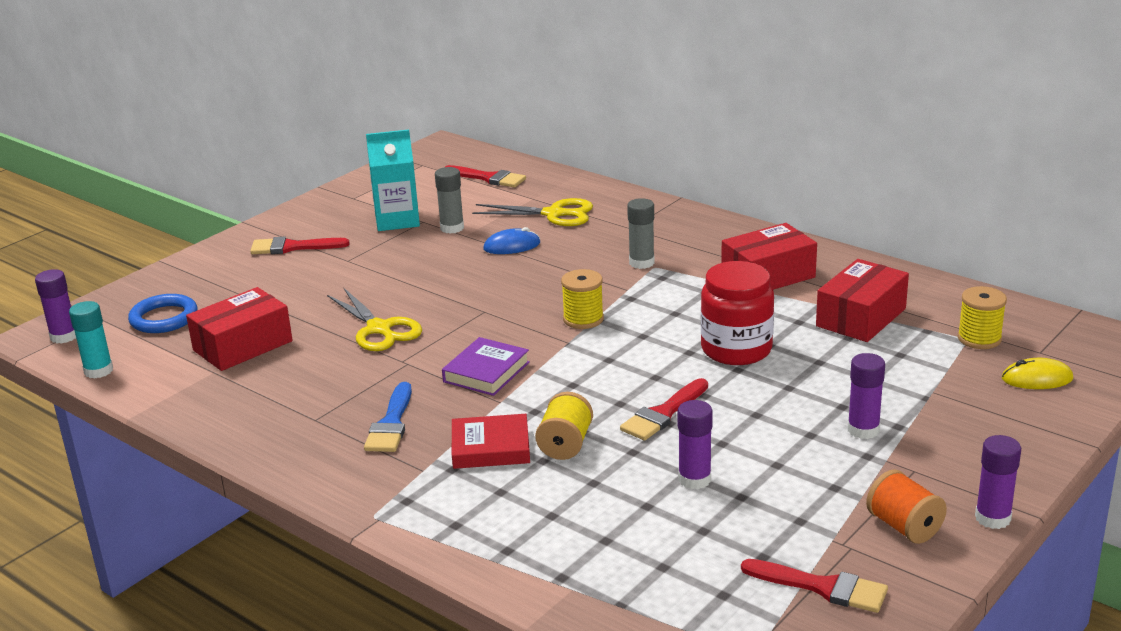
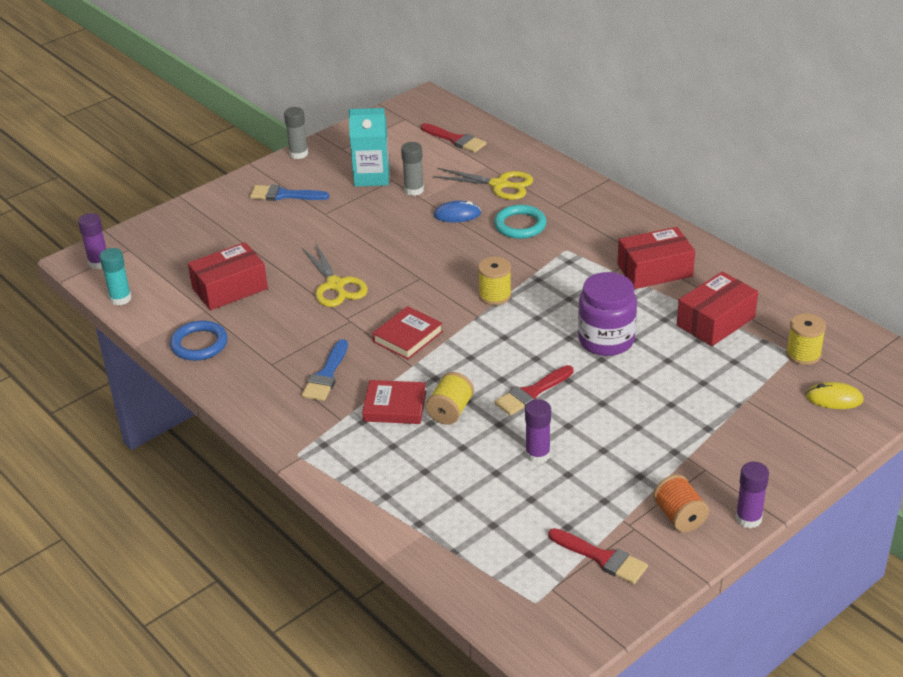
camera: 10 degrees right, 10 degrees up
(164, 318) = (175, 254): blue ring -> blue ring (199, 344)
(293, 247) = (284, 195): red brush -> blue brush
(486, 372) = (407, 337): purple book -> red book
(591, 249) = (520, 225): none -> turquoise ring
(641, 263) = (557, 244): grey glue stick -> grey glue stick (298, 154)
(736, 349) = (606, 340): red jar -> purple jar
(863, 430) = (679, 428): purple glue stick -> none

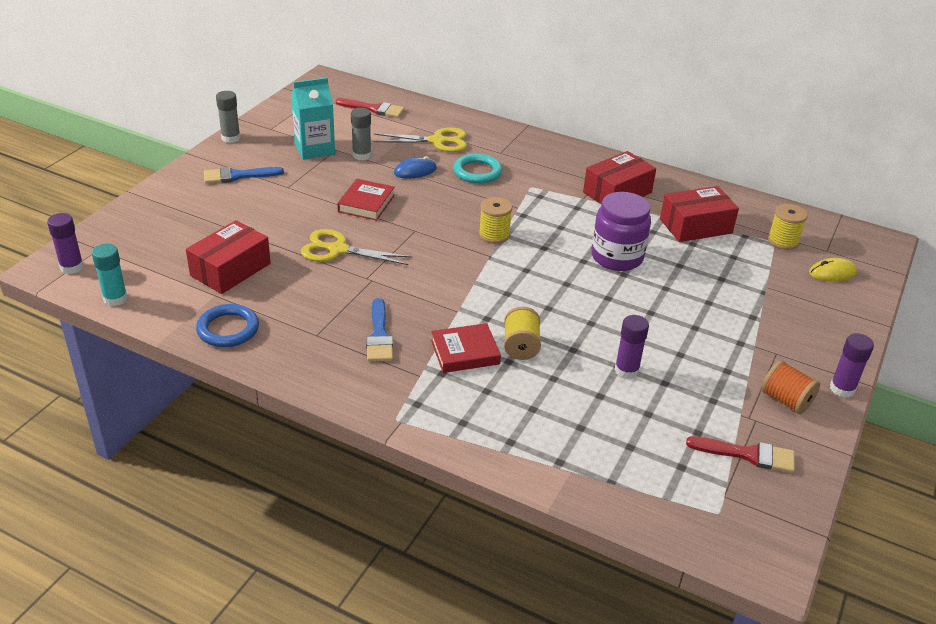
camera: 25 degrees left, 0 degrees up
(335, 285) = (337, 250): yellow scissors -> yellow scissors turned 150 degrees clockwise
(407, 337) = (437, 285): red book -> red book (366, 203)
(531, 393) = (583, 315): red brush -> none
(715, 321) = (695, 226): red box -> red box turned 45 degrees clockwise

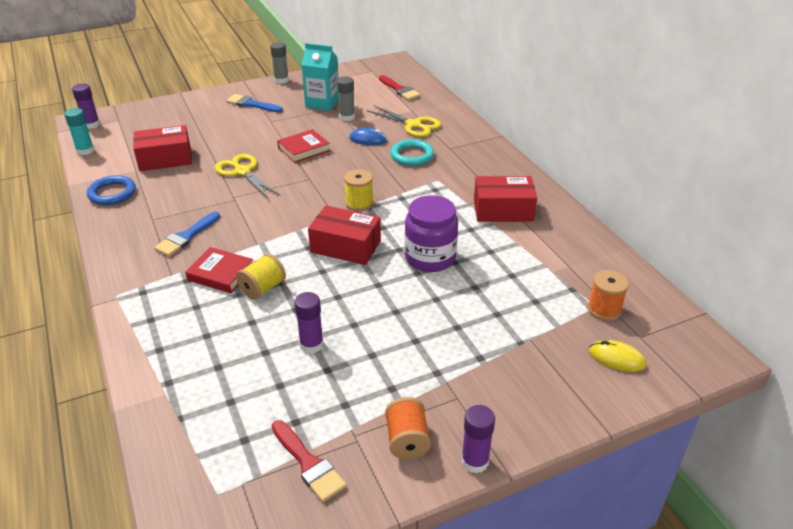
camera: 40 degrees right, 0 degrees up
(695, 226) = (535, 262): red box -> red box (345, 246)
(782, 241) = (604, 309): yellow spool -> orange spool

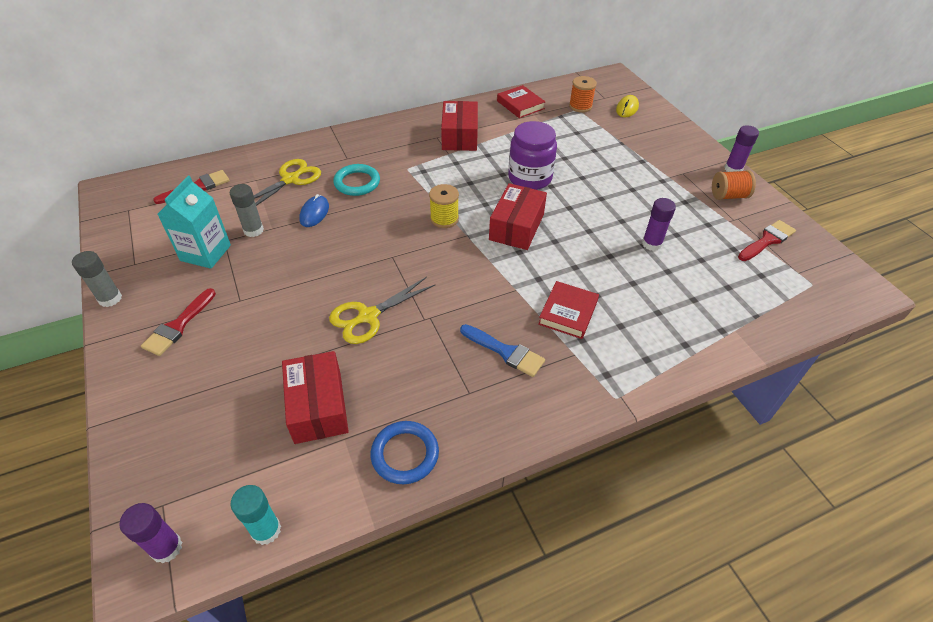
camera: 90 degrees left, 10 degrees up
(251, 104) = (178, 325): blue brush -> red brush
(262, 288) = (585, 279): yellow spool -> none
(304, 149) = (324, 264): red book -> red book (520, 105)

